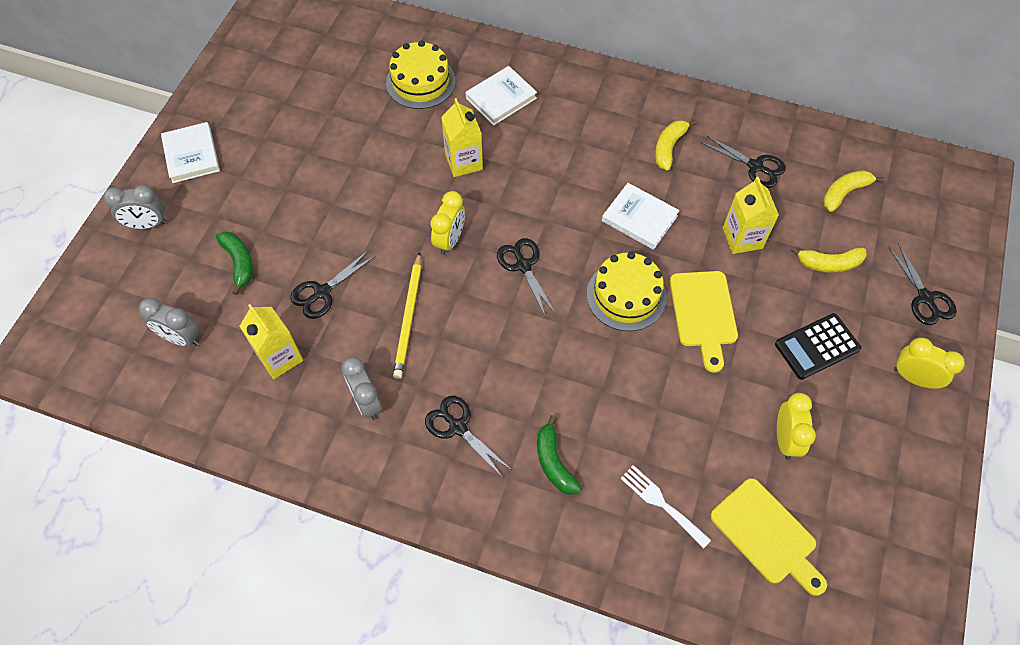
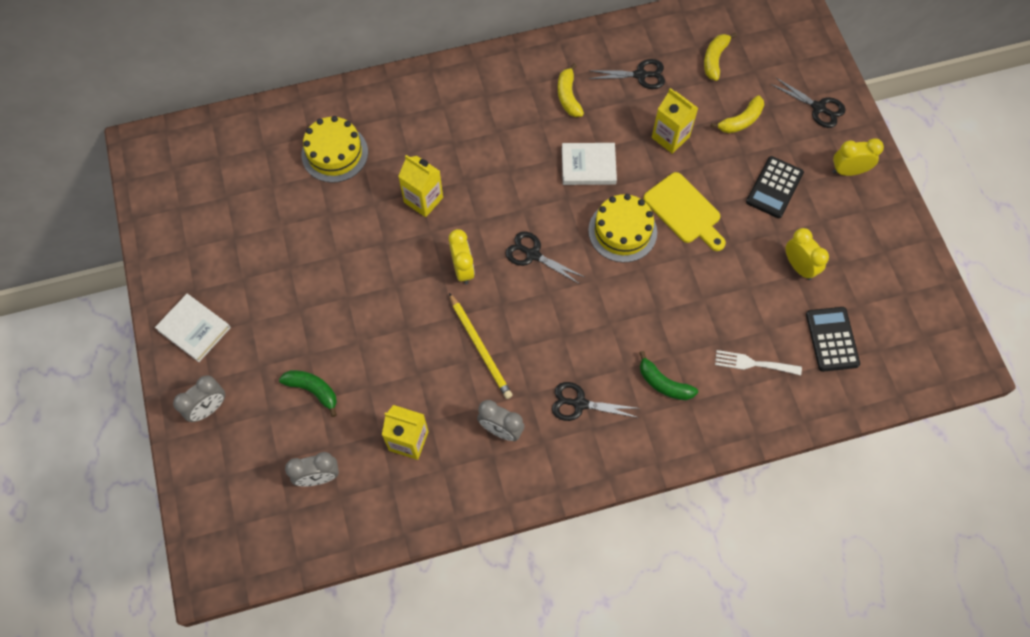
camera: 35 degrees left, 5 degrees up
(322, 292) = (399, 371): black scissors -> none
(501, 98) = (410, 129): white book -> none
(767, 535) = (832, 339): yellow cutting board -> black calculator

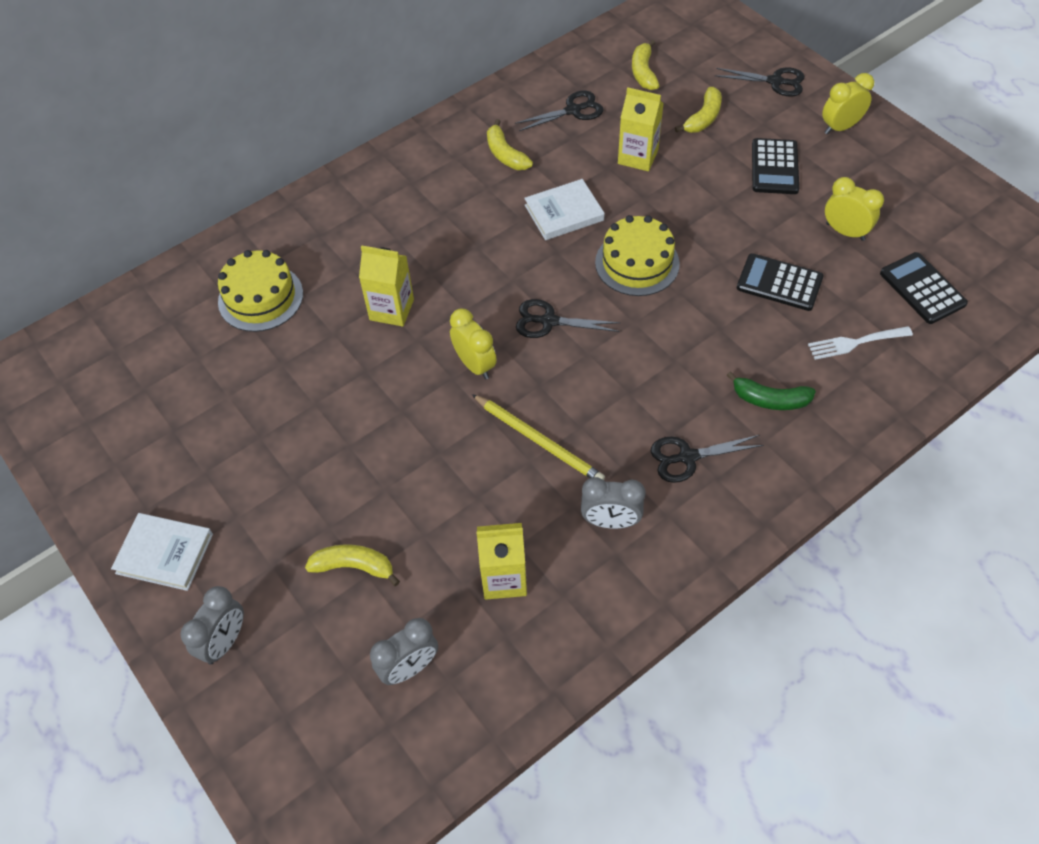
camera: 20 degrees left, 10 degrees down
(313, 390) = (354, 567): green banana -> yellow banana
(684, 211) = (693, 221): yellow cutting board -> none
(723, 290) = (779, 283): none -> black calculator

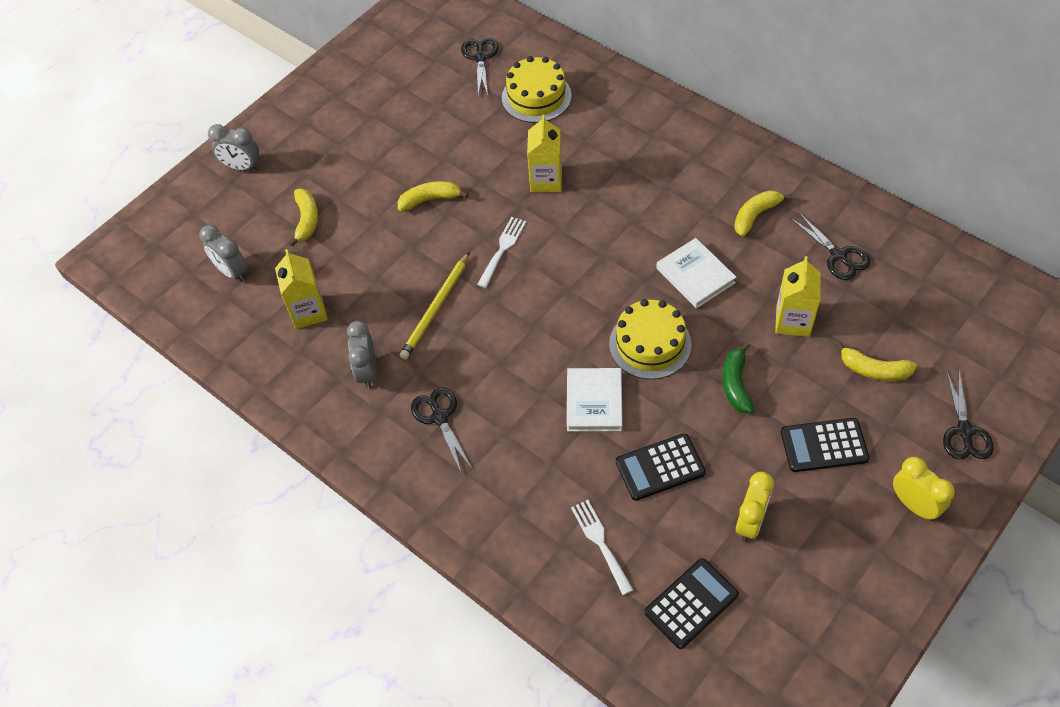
camera: 80 degrees right, 0 degrees up
(164, 554) = (303, 115): white book -> white book (594, 402)
(475, 365) = (502, 249): yellow clock -> white fork
(549, 321) = (562, 290): black scissors -> black scissors (480, 57)
(643, 72) = (923, 305): yellow banana -> yellow banana (430, 200)
(770, 399) = (514, 475): green banana -> green banana (736, 384)
(779, 283) = (660, 467): black calculator -> black calculator turned 120 degrees counterclockwise

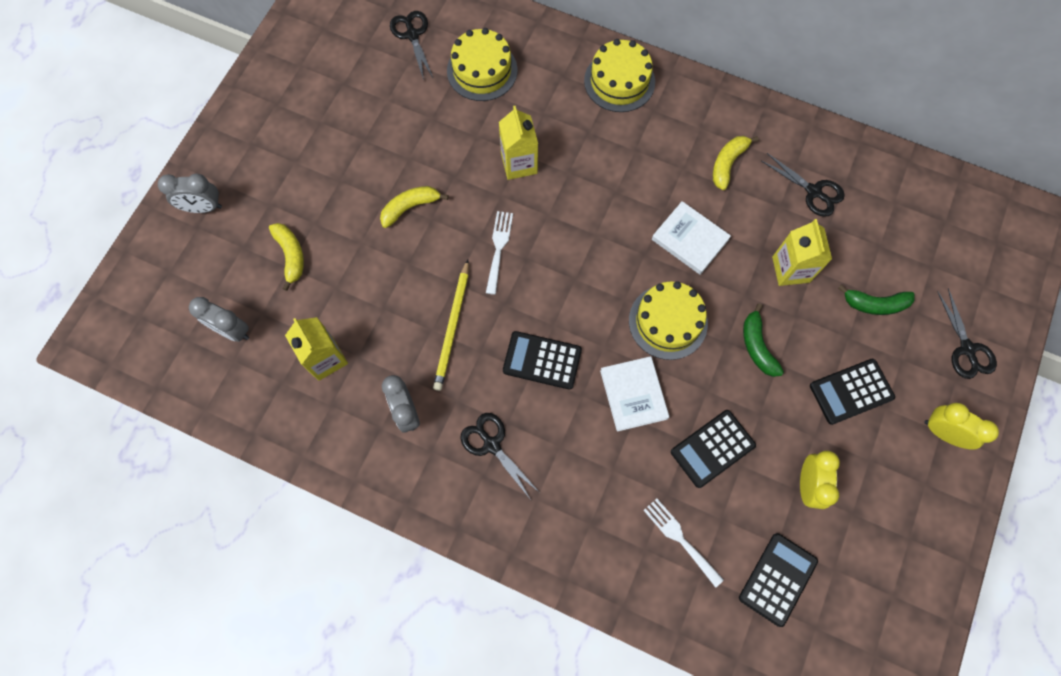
camera: 20 degrees left, 15 degrees up
(513, 353) = (542, 360): none -> black calculator
(668, 126) = (619, 81): none -> yellow cake
(874, 370) = (875, 304): yellow banana -> green banana

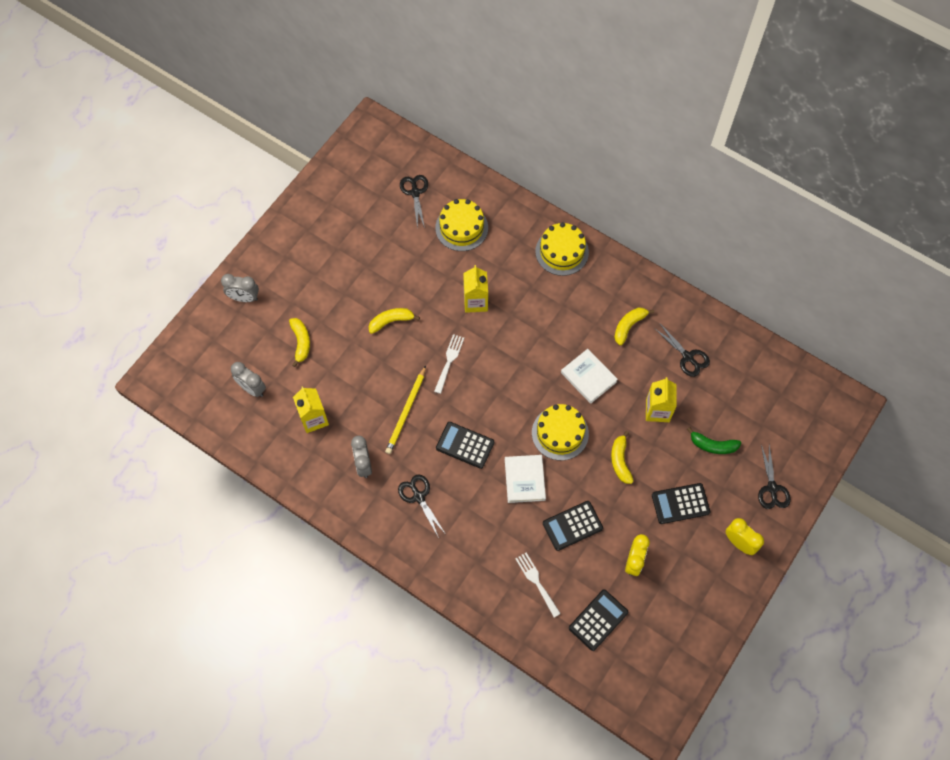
camera: 10 degrees right, 5 degrees down
(757, 346) = (620, 461): green banana -> yellow banana

